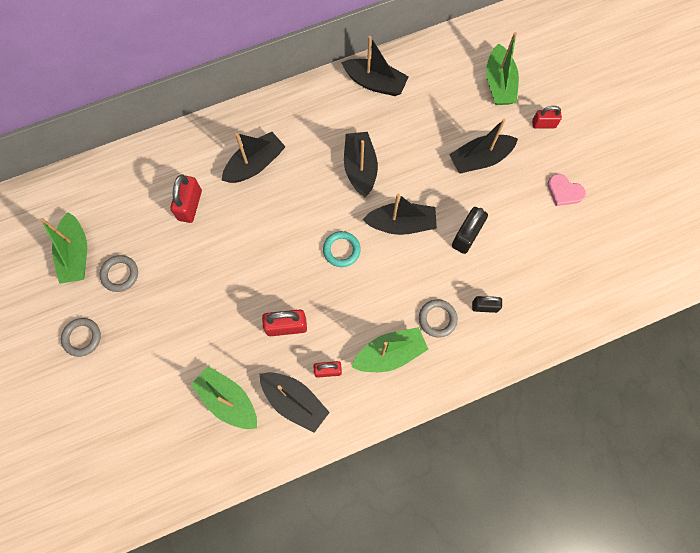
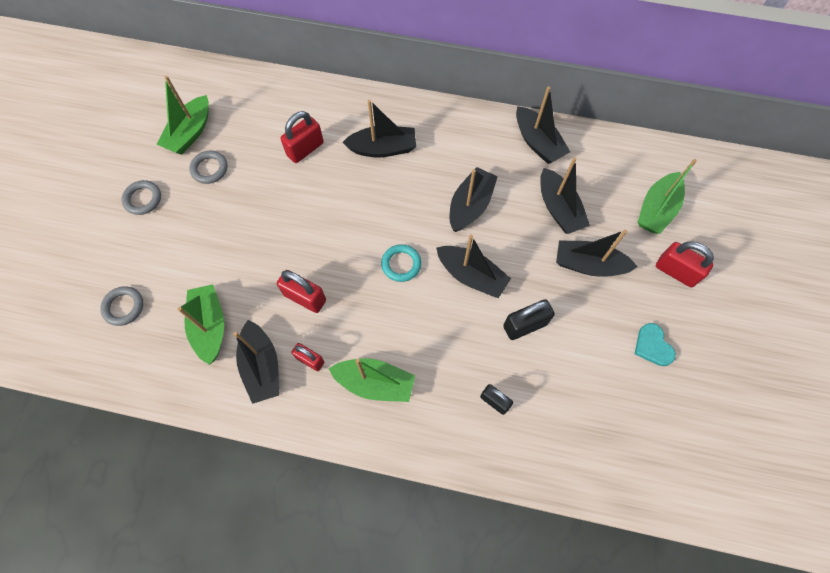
camera: 35 degrees right, 5 degrees down
(428, 128) = (558, 208): none -> black boat
(437, 319) = (441, 382): grey ring -> grey ring (124, 307)
(543, 124) = (676, 271): red padlock -> red padlock, size x1.54
(564, 191) = (652, 346): pink heart -> turquoise heart

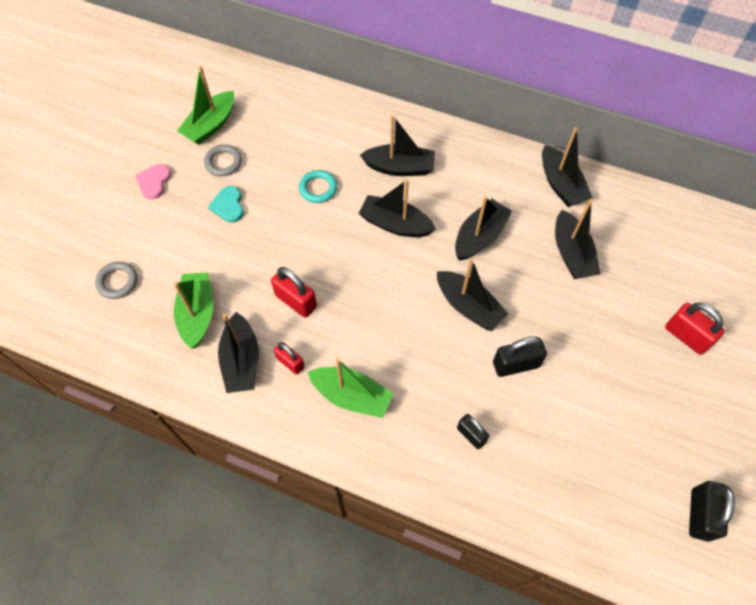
camera: 10 degrees right, 5 degrees down
(143, 199) = (154, 182): grey ring -> pink heart
(305, 149) = (321, 157): red padlock -> none
(401, 264) = (398, 284): turquoise ring -> turquoise ring (318, 188)
(588, 265) = (593, 314): black boat -> black boat (395, 224)
(652, 346) = (648, 407): turquoise heart -> turquoise heart (228, 206)
(656, 209) = (676, 270): green boat -> none
(715, 440) = (699, 514): none -> black padlock

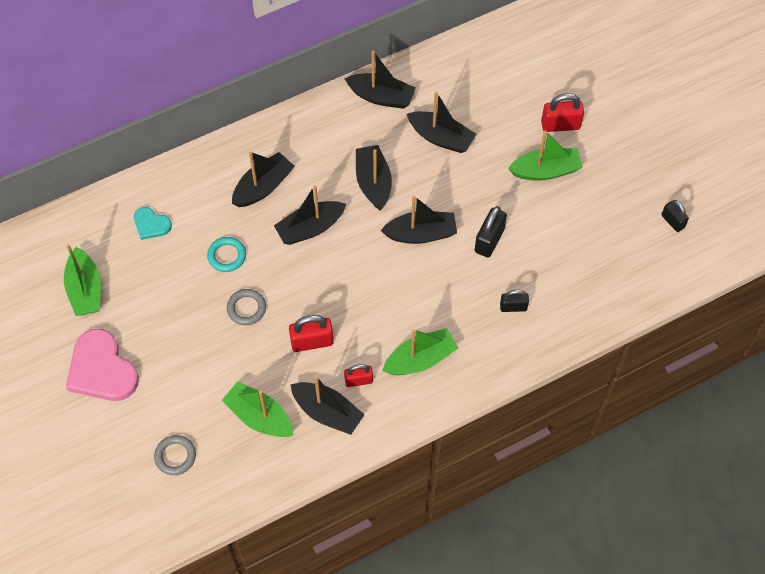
camera: 50 degrees left, 0 degrees up
(154, 182) = (102, 369): pink heart -> pink heart, size x1.92
(223, 162) = (134, 305): grey ring -> grey ring (246, 308)
(228, 206) = (180, 330): turquoise heart -> turquoise heart (151, 224)
(629, 358) = (545, 171): none -> green boat
(699, 514) = (672, 221): black padlock -> black padlock, size x0.65

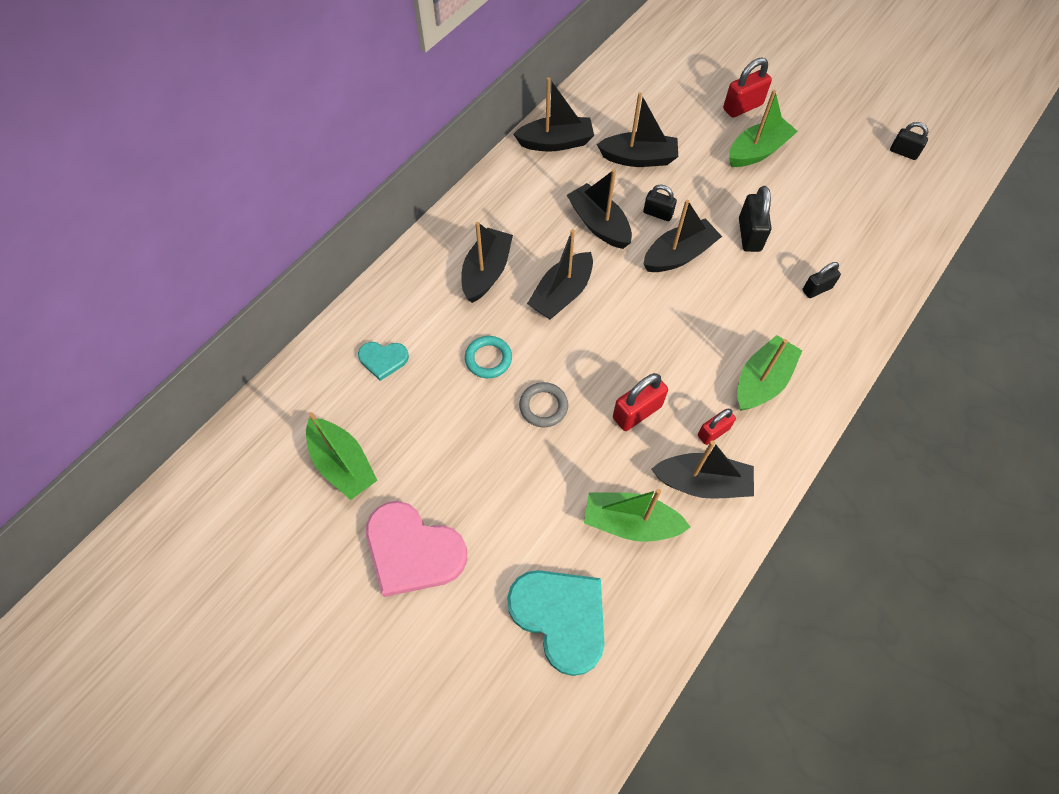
camera: 25 degrees left, 0 degrees up
(175, 456) = (560, 617): grey ring -> turquoise heart
(426, 192) = (657, 213): none -> black padlock

